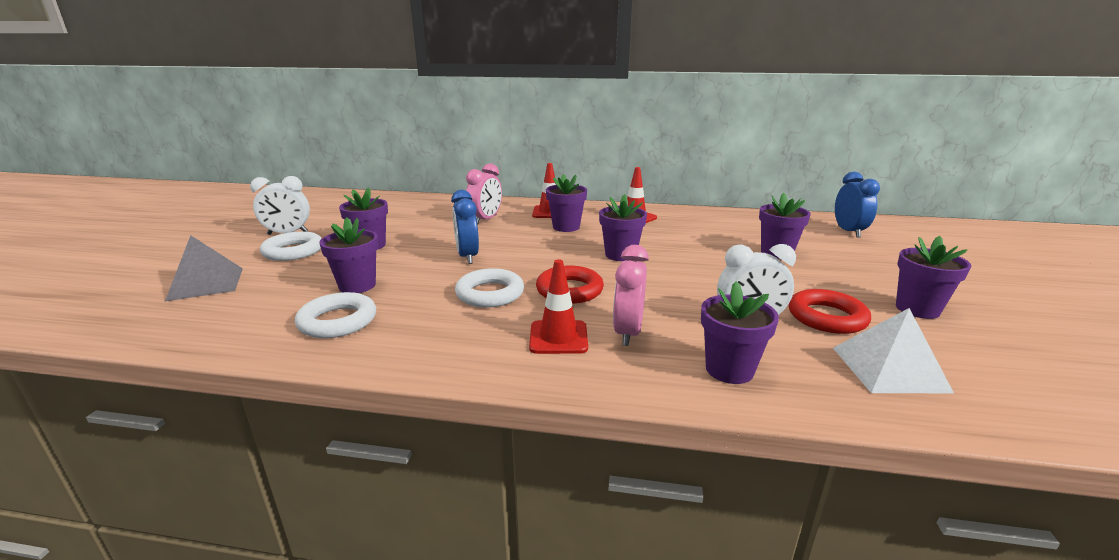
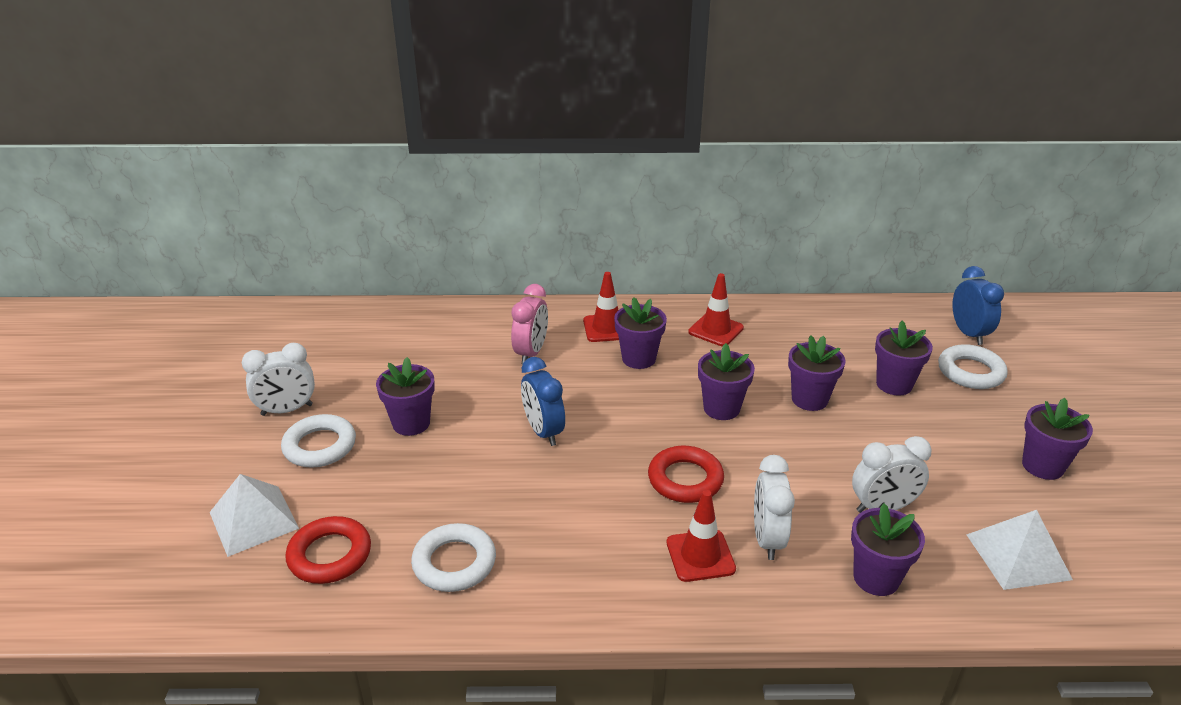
camera: 10 degrees left, 10 degrees up
(206, 283) = (253, 520): grey pyramid -> white pyramid
(357, 285) = (440, 501): purple flower pot -> purple flower pot (809, 399)
(490, 293) = (600, 496): white ring -> white ring (970, 372)
(627, 332) = (767, 539): pink clock -> white clock
(826, 317) = (957, 490): red ring -> red ring (330, 555)

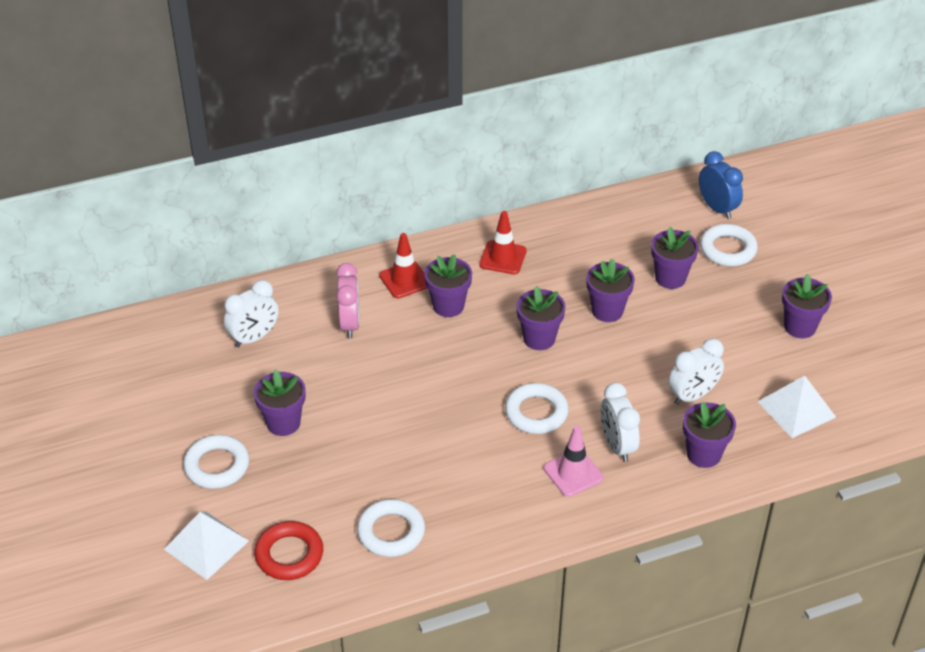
camera: 20 degrees left, 10 degrees up
(287, 410) = (163, 440): white clock -> white clock (254, 337)
(543, 432) = (401, 400): blue clock -> none
(685, 479) = (536, 412): red ring -> white ring
(700, 556) = (573, 473): red traffic cone -> pink traffic cone

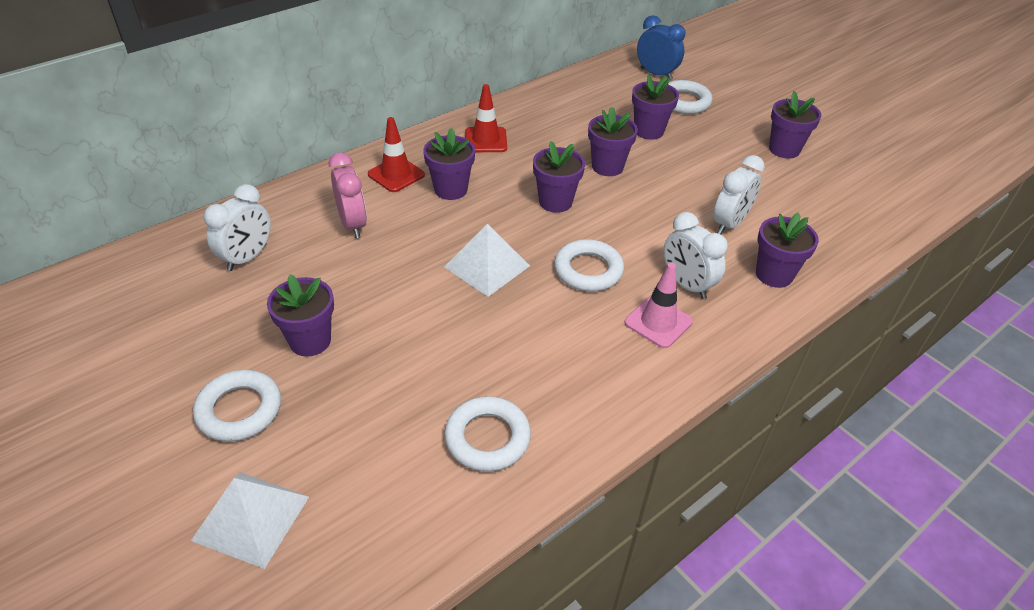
camera: 20 degrees left, 0 degrees up
(289, 554) = (369, 501): red ring -> none
(796, 409) = (829, 216): white pyramid -> white pyramid (487, 266)

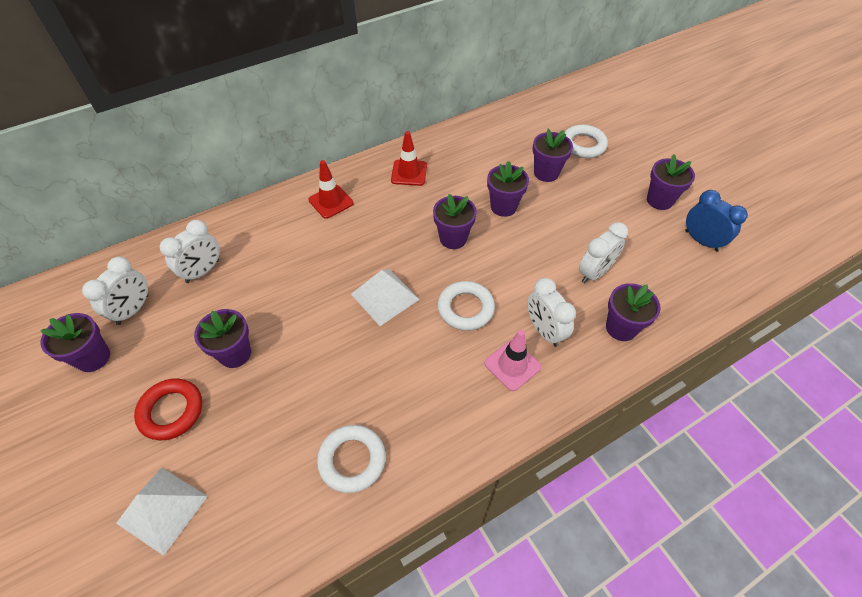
camera: 10 degrees right, 10 degrees up
(163, 305) = (133, 310): none -> white clock
(239, 410) = (171, 411): white ring -> red ring
(353, 224) = (288, 247): pink clock -> none
(450, 189) = (371, 219): purple flower pot -> purple flower pot (93, 358)
(656, 74) = (565, 115): blue clock -> blue clock (701, 241)

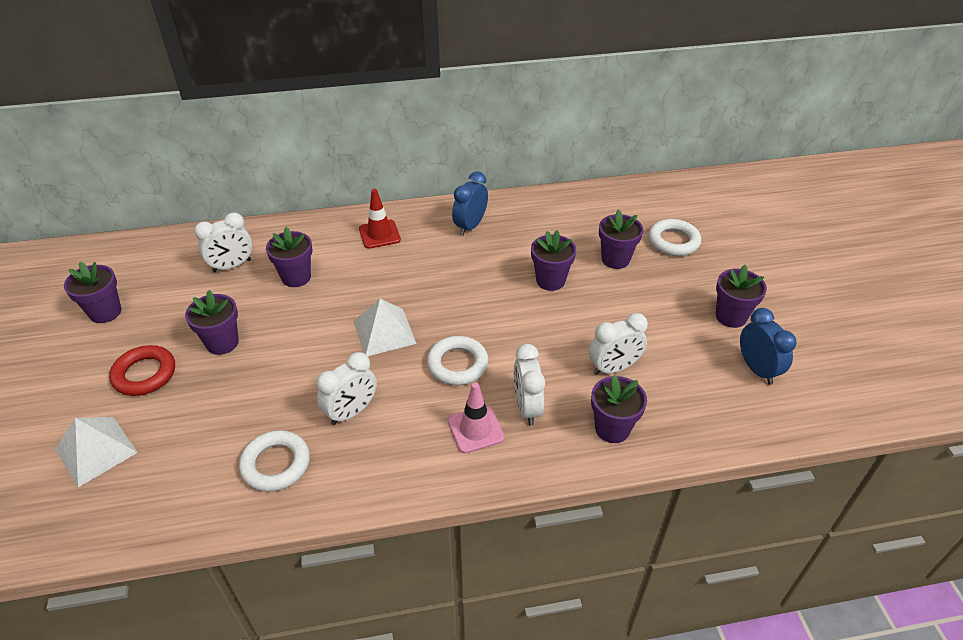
camera: 20 degrees right, 10 degrees down
(133, 310) = (157, 282): white clock -> white clock (351, 412)
(409, 173) = (470, 226): red traffic cone -> blue clock
(453, 238) = (481, 297): purple flower pot -> purple flower pot (296, 277)

